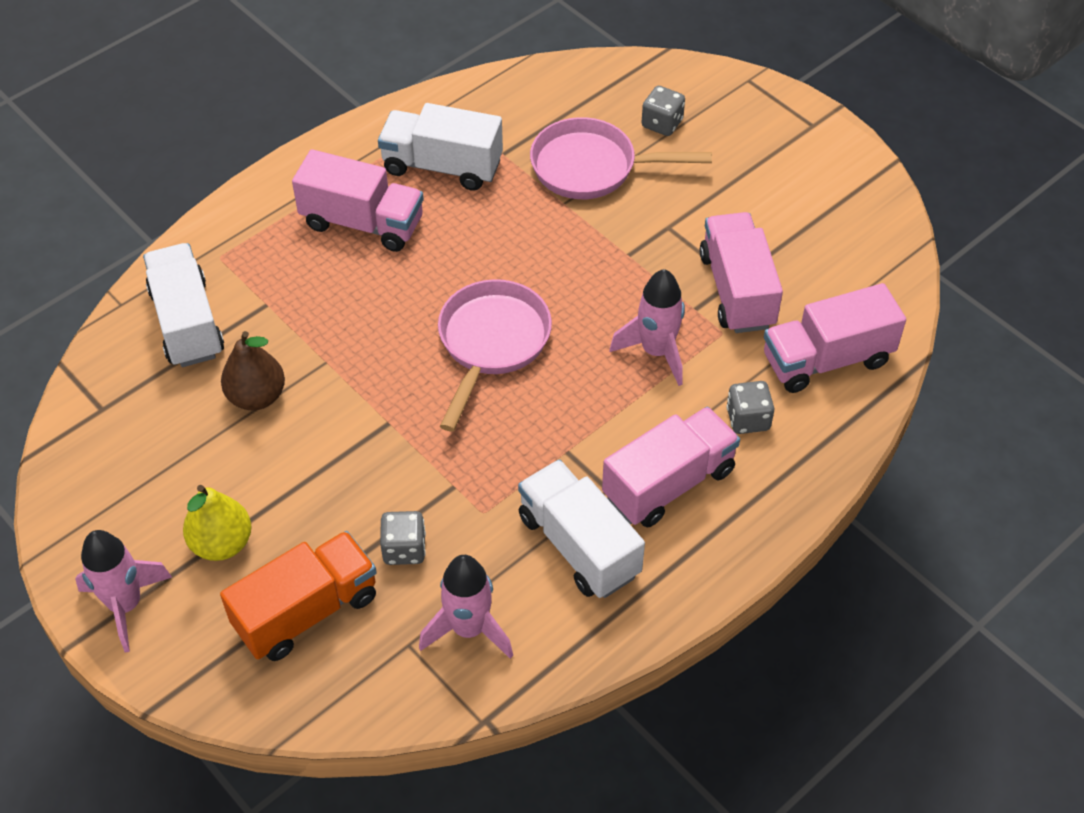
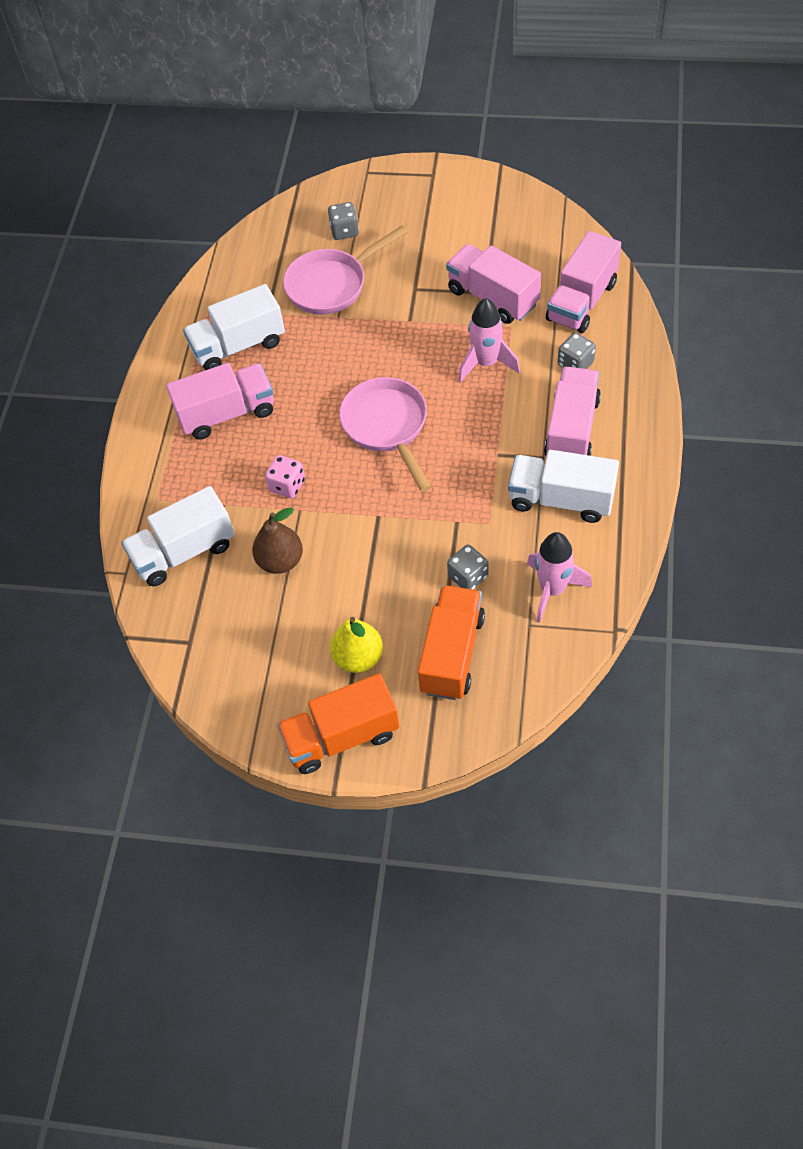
camera: 35 degrees left, 5 degrees up
(126, 605) = (341, 736): pink rocket -> orange truck
(187, 323) = (184, 552): white truck -> white truck turned 60 degrees counterclockwise
(340, 330) = (287, 485): none -> pink dice

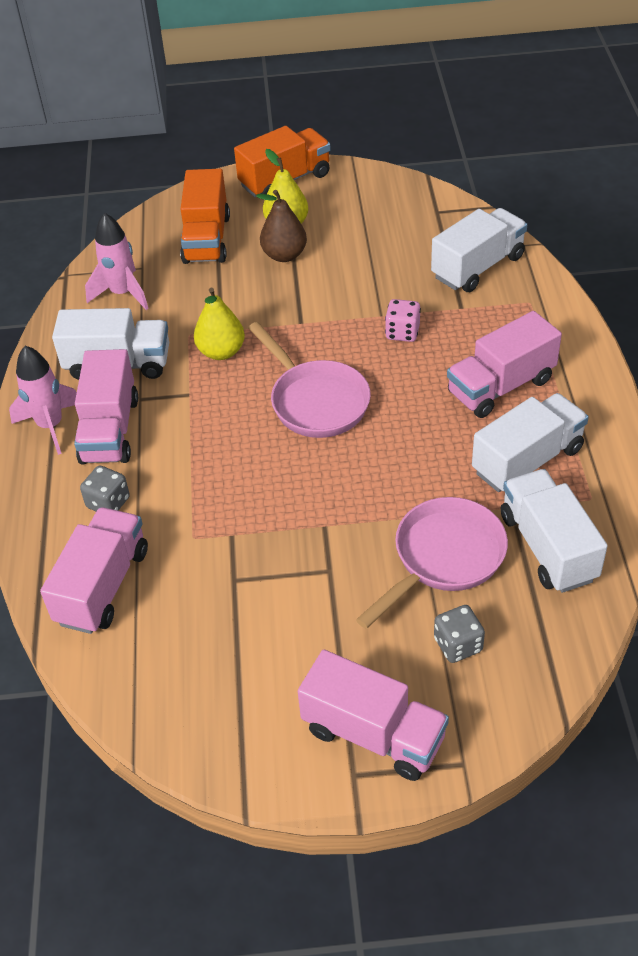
camera: 165 degrees right, 10 degrees down
(256, 281) = (548, 547): none -> white truck
(280, 561) = (382, 275): brown pear -> brown pear (284, 255)
(460, 495) = (221, 352): none -> yellow pear
(468, 576) = (202, 291): grey dice -> none
(486, 363) = (217, 487): pink rocket -> pink rocket (51, 426)
(493, 297) = (221, 573): pink truck -> pink truck (373, 734)

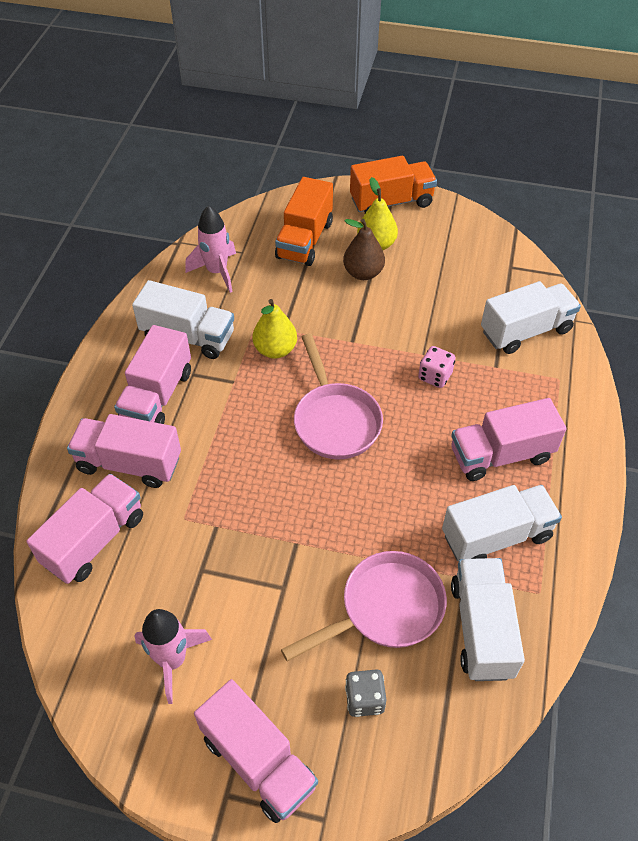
camera: 15 degrees right, 5 degrees up
(51, 426) = (112, 378): pink rocket -> pink rocket (172, 660)
(108, 503) = (129, 463): grey dice -> pink truck

